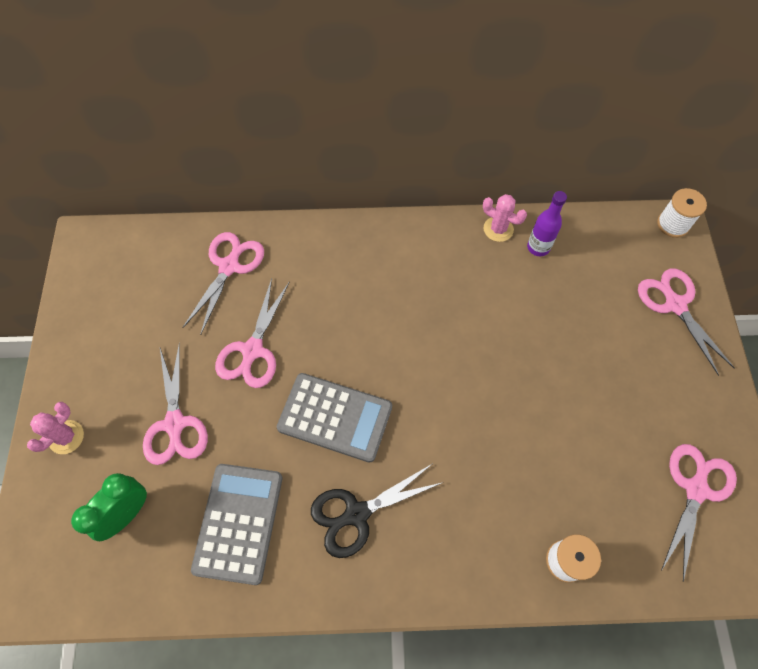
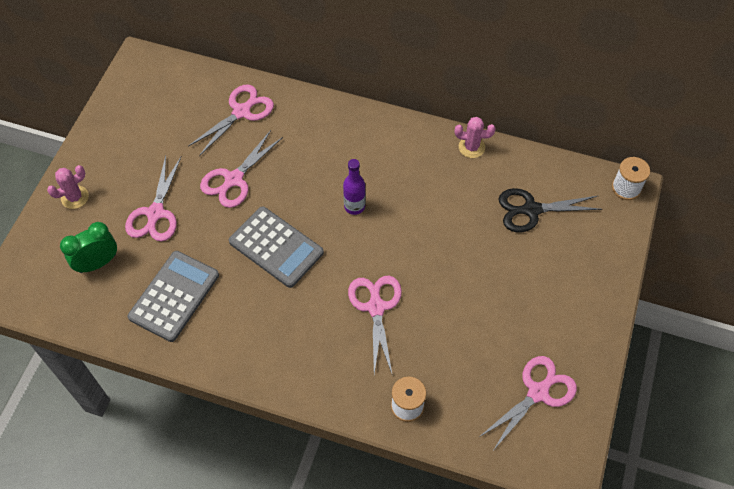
camera: 20 degrees right, 5 degrees down
(356, 514) = (262, 319): black scissors -> black scissors (531, 210)
(498, 229) = (471, 147): pink cactus -> pink cactus turned 45 degrees counterclockwise
(538, 247) = (498, 171): purple bottle -> purple bottle (354, 206)
(675, 304) = (594, 251): pink scissors -> pink scissors (376, 307)

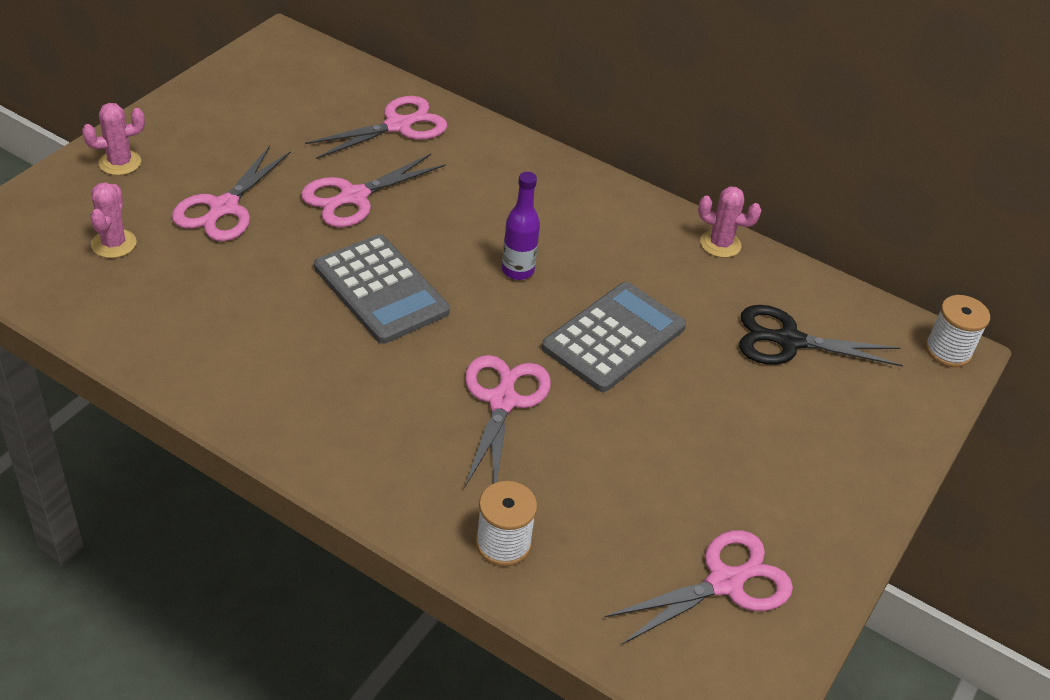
camera: 10 degrees right, 15 degrees down
(98, 263) = (114, 244): green clock -> pink cactus
(174, 296) = (204, 310): grey calculator -> grey calculator (614, 337)

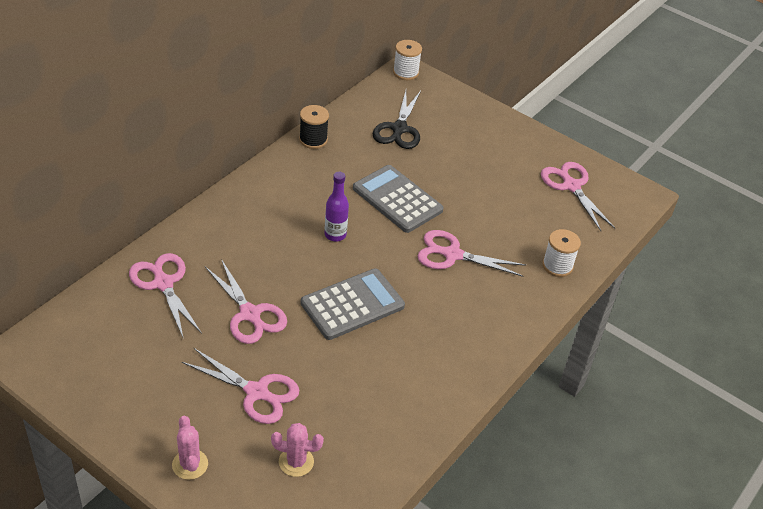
camera: 85 degrees left, 0 degrees up
(720, 244) = (313, 140): pink cactus -> black spool

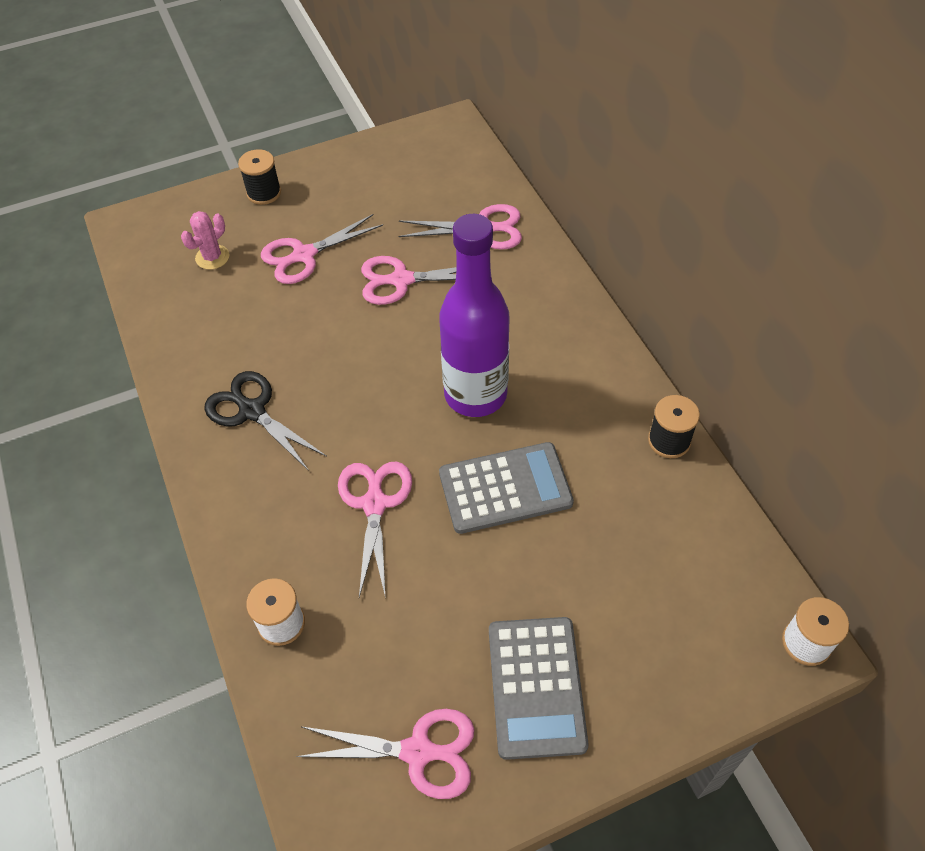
camera: 125 degrees right, 10 degrees up
(190, 464) = (264, 193): pink cactus -> black spool
(335, 235) = (475, 394): purple bottle -> purple bottle, size x2.16
(352, 305) = (360, 368): grey calculator -> grey calculator (536, 687)
(399, 129) = (655, 560): black scissors -> black scissors (252, 411)
(452, 254) = (375, 503): pink scissors -> pink scissors turned 45 degrees counterclockwise

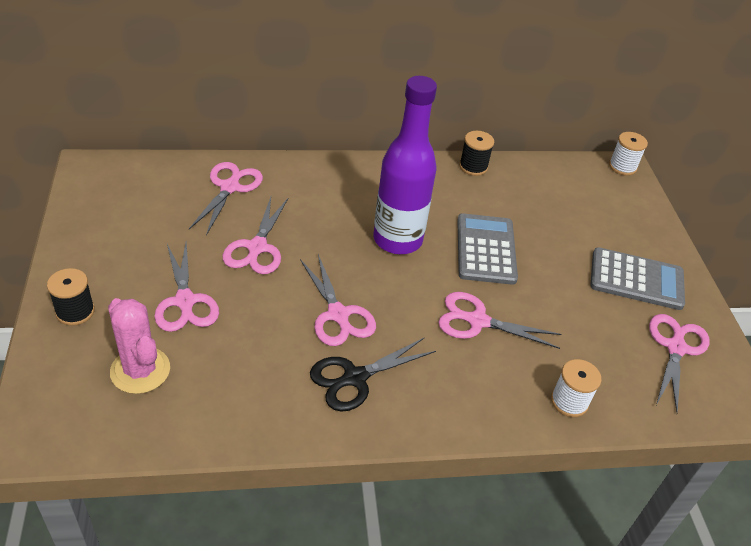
camera: 80 degrees left, 10 degrees down
(212, 257) = (140, 370): pink cactus -> pink cactus, size x1.58
(332, 374) = (338, 315): none -> pink scissors

